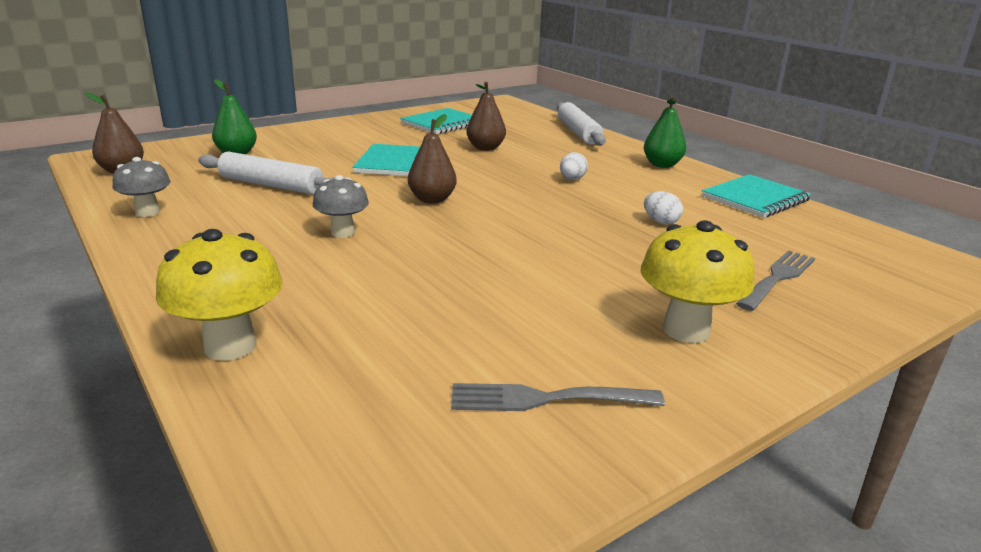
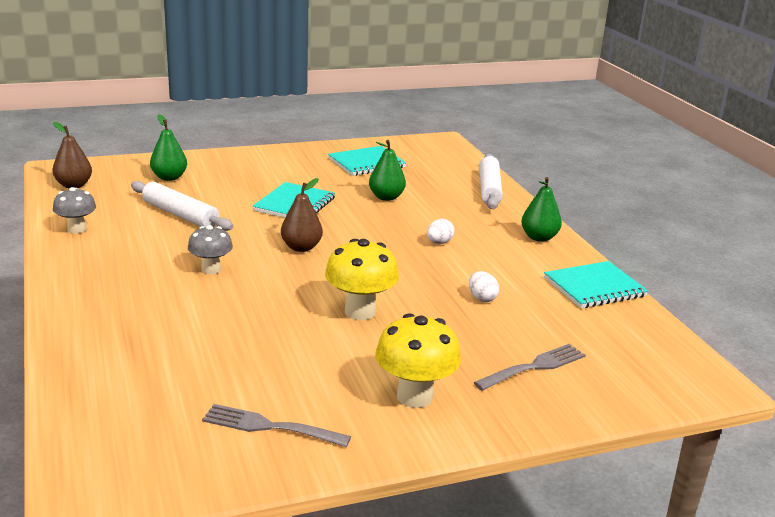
camera: 15 degrees right, 0 degrees up
(230, 346) = (86, 350): yellow mushroom -> yellow mushroom (360, 311)
(485, 148) = (386, 197): brown pear -> green pear

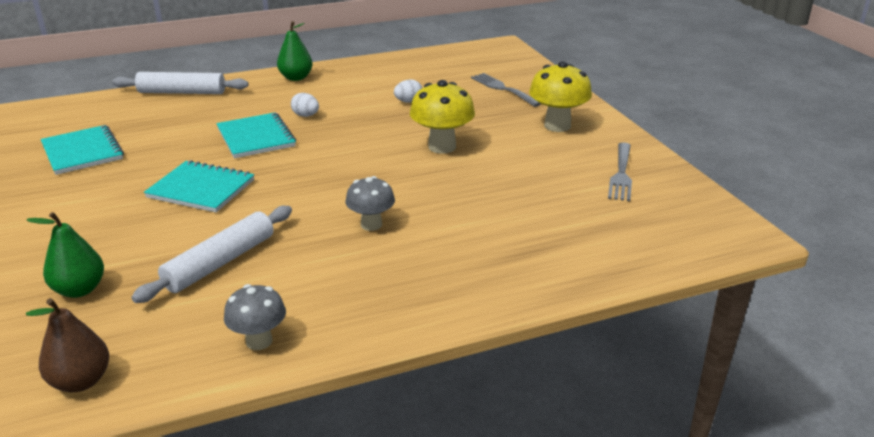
camera: 90 degrees left, 5 degrees up
(301, 247) = (316, 179): brown pear -> none
(386, 197) = (192, 140): green pear -> none
(594, 287) = (384, 65): turquoise notebook -> turquoise notebook (256, 137)

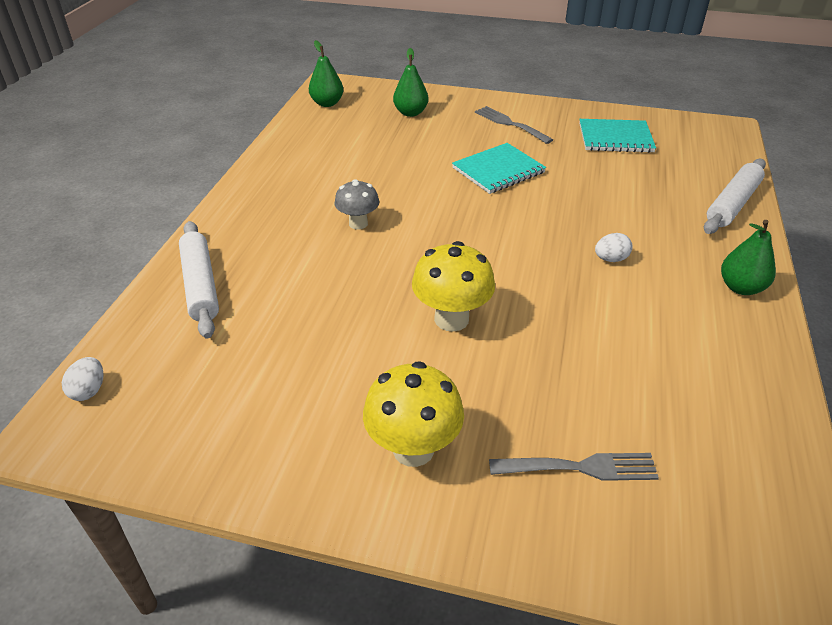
camera: 125 degrees right, 10 degrees up
(81, 381) = (327, 103): brown pear -> green pear
(220, 262) = (384, 156): white rolling pin -> white rolling pin (200, 285)
(256, 137) = (577, 217): turquoise notebook -> none
(259, 341) = (290, 149): grey mushroom -> none
(408, 102) = (598, 348): white egg -> white egg (89, 390)
(621, 174) = (251, 424): grey fork -> grey fork (510, 124)

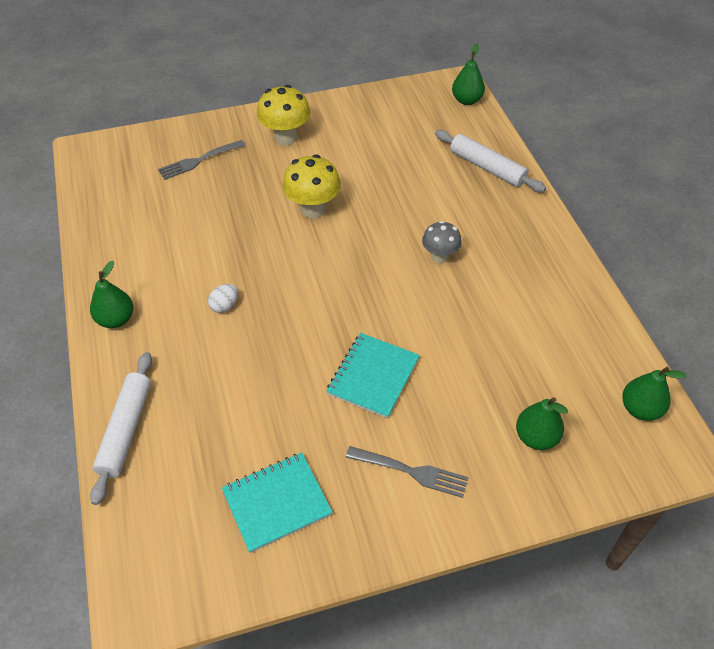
camera: 150 degrees right, 10 degrees up
(89, 390) = (466, 100): white egg -> green pear

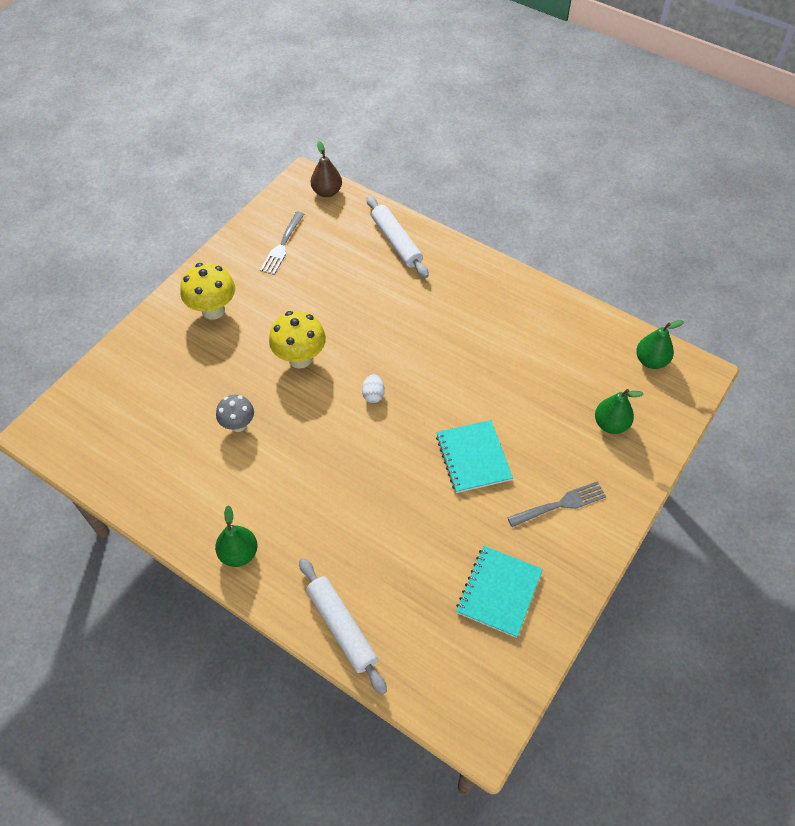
camera: 40 degrees left, 5 degrees up
(199, 160) = (159, 376): grey fork -> grey fork (282, 245)
(225, 306) = (314, 482): white egg -> white egg (373, 395)
(440, 256) = (431, 336): grey mushroom -> grey mushroom (238, 425)
(466, 100) = (327, 192): green pear -> brown pear
(487, 167) = (396, 242): white rolling pin -> white rolling pin turned 60 degrees clockwise

